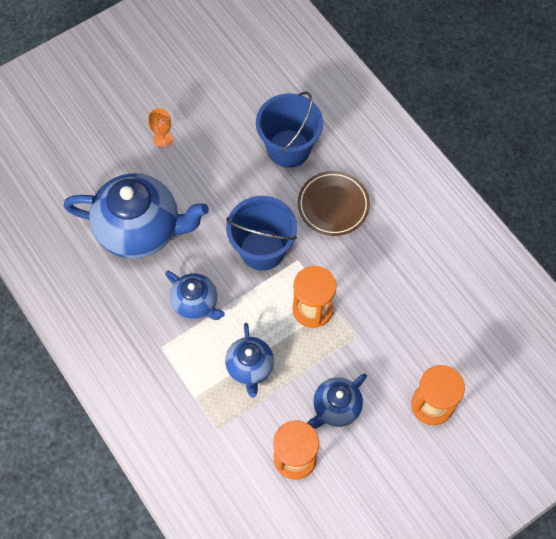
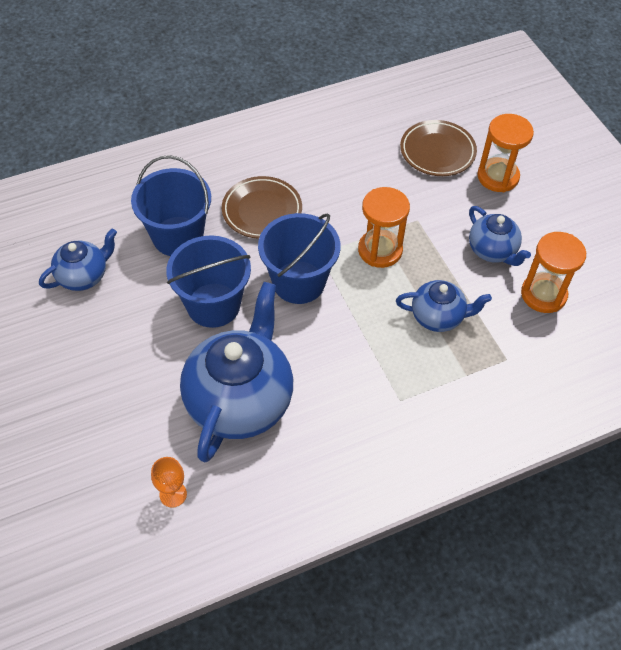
camera: 80 degrees left, 10 degrees down
(163, 139) = (120, 358): orange goblet -> orange goblet (173, 494)
(196, 303) = (351, 356): blue teapot -> blue teapot (84, 276)
(225, 191) = (213, 305): none -> blue bucket
(449, 344) = (437, 151): none -> brown plate

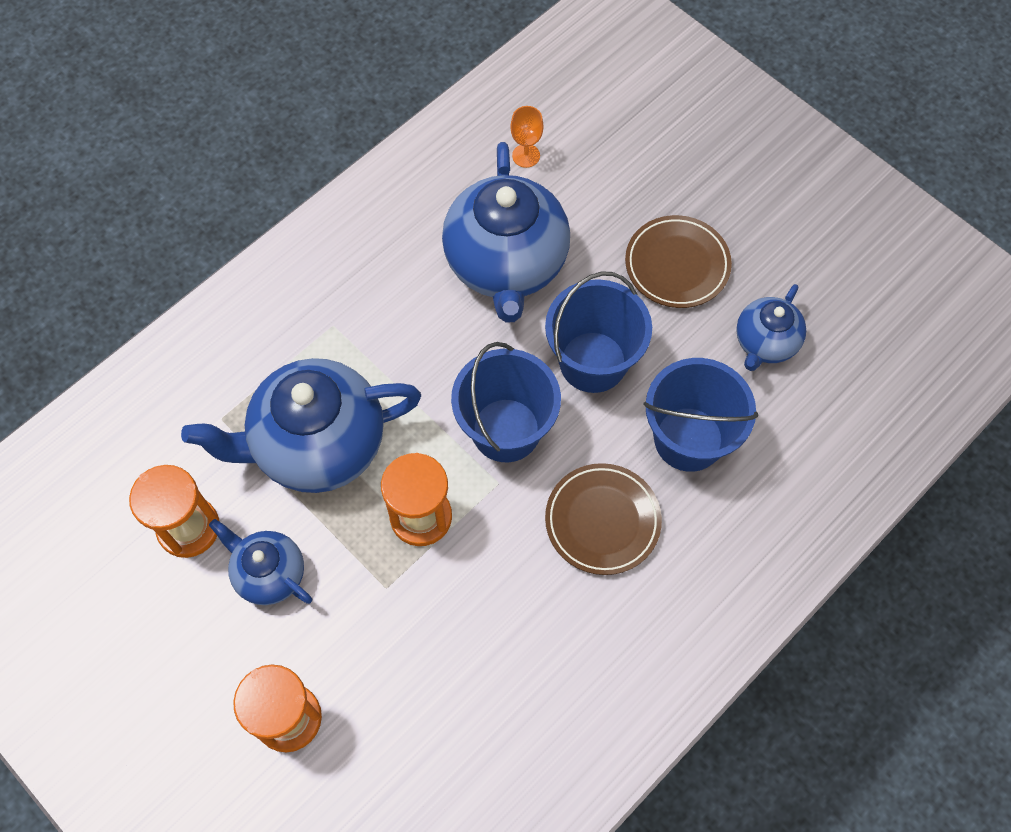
camera: 160 degrees right, 10 degrees up
(437, 151) = (393, 735): brown plate -> brown plate (677, 265)
(438, 317) = (317, 445): blue teapot -> blue teapot, size x1.89

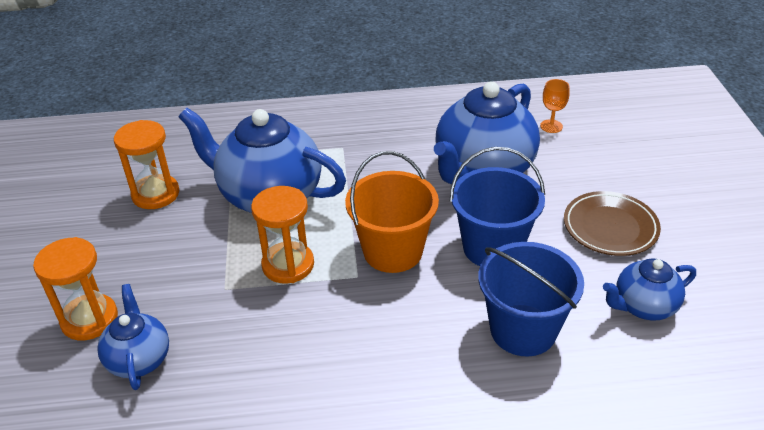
camera: 40 degrees right, 25 degrees down
(269, 573) = (169, 240): blue teapot -> blue teapot (139, 359)
(506, 430) = (393, 251): blue bucket -> orange bucket
(602, 521) = (407, 340): brown plate -> none

